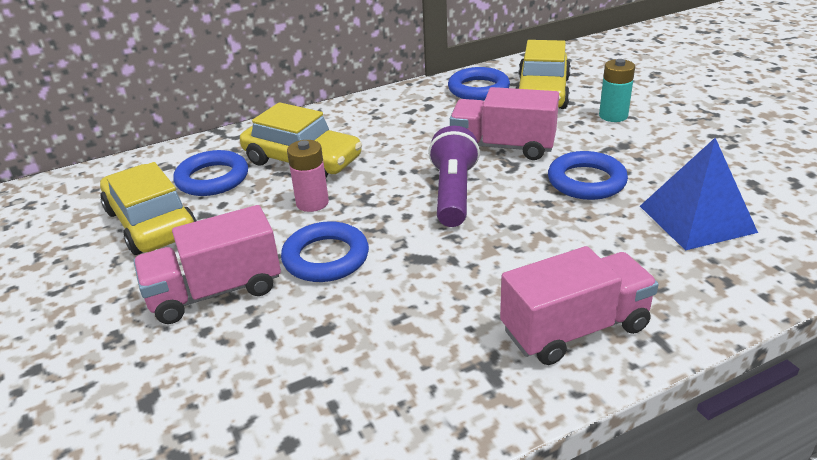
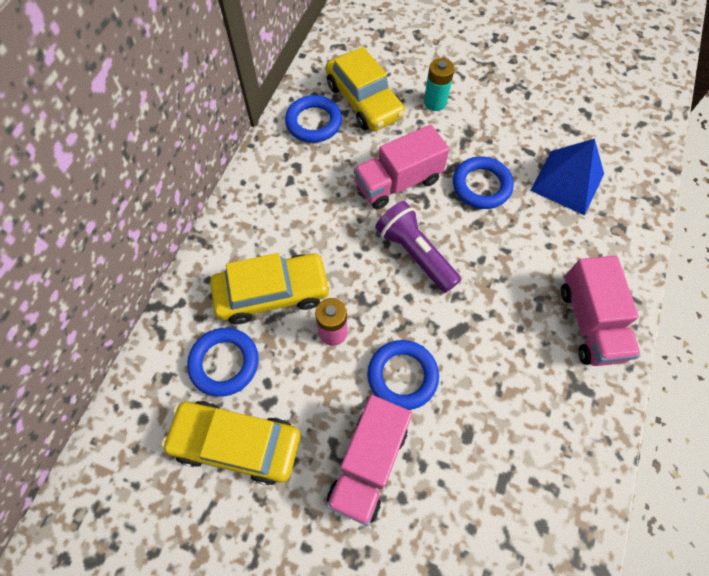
camera: 45 degrees left, 30 degrees up
(575, 329) = (589, 322): pink truck -> pink truck turned 150 degrees clockwise

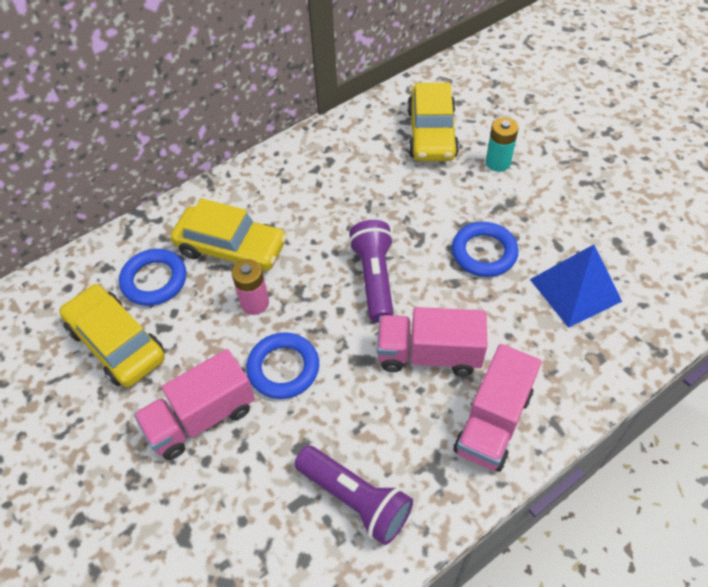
camera: 35 degrees right, 10 degrees down
(314, 122) = (372, 132): blue ring -> none
(398, 182) = (407, 213): pink truck -> pink truck (429, 354)
(541, 450) = (355, 499): none -> purple flashlight

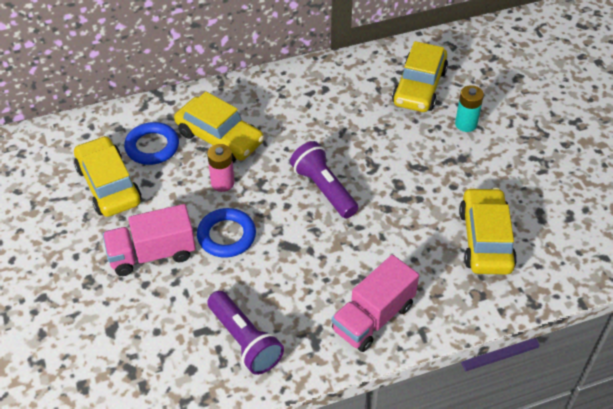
camera: 15 degrees right, 5 degrees down
(374, 279) = (324, 189): purple flashlight -> purple flashlight turned 45 degrees counterclockwise
(429, 354) = (343, 256): pink truck -> none
(484, 253) = (422, 192): blue ring -> none
(575, 290) = (485, 239): blue pyramid -> yellow car

